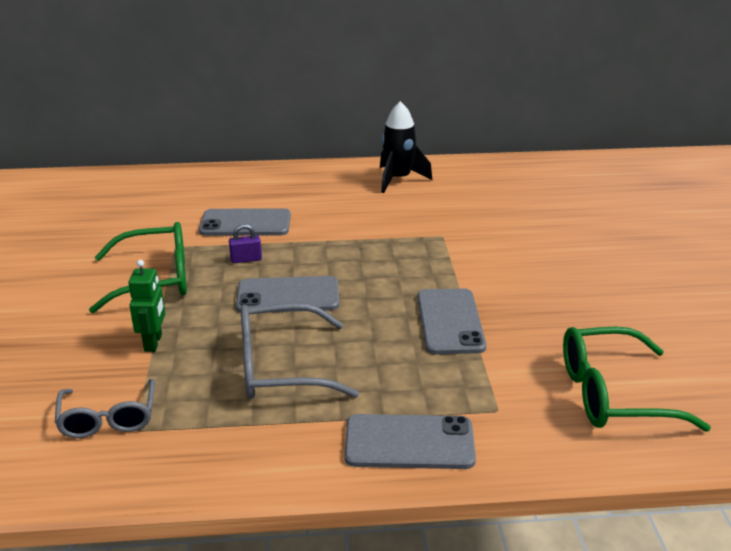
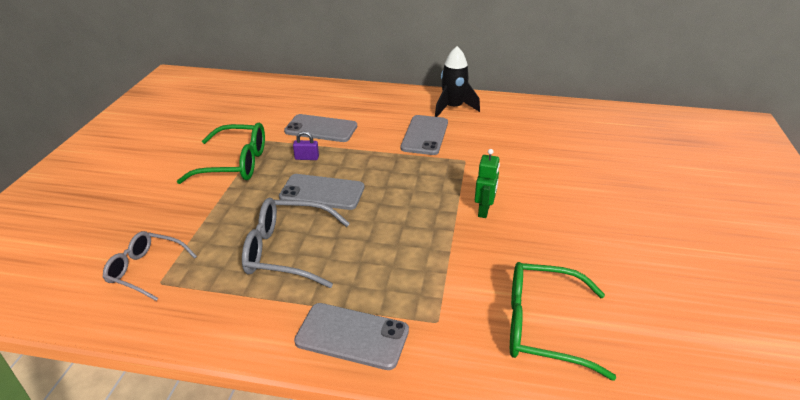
camera: 15 degrees right, 5 degrees up
(108, 419) = (145, 270): grey glasses -> grey glasses turned 105 degrees clockwise
(153, 343) = (208, 214): green robot -> green robot (484, 211)
(450, 321) = (436, 235): grey phone -> grey phone (425, 135)

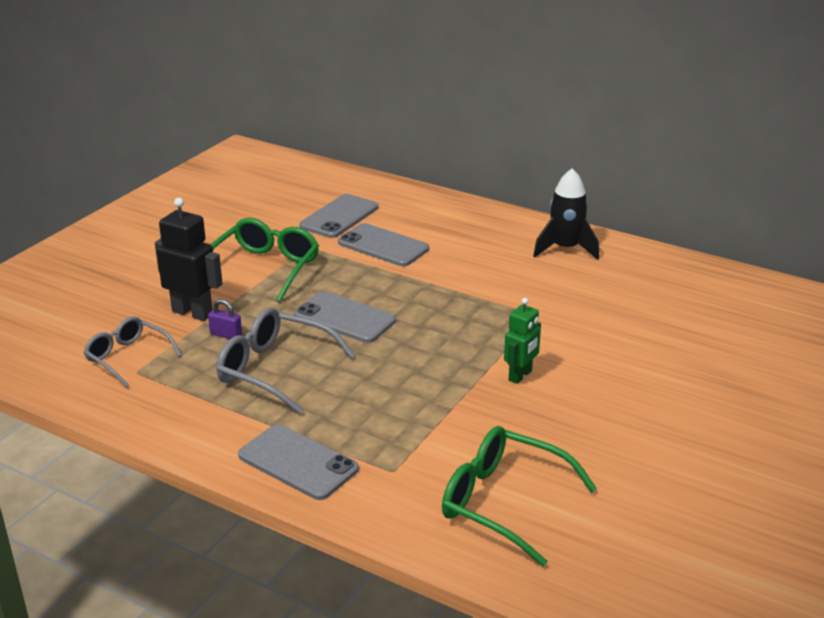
camera: 20 degrees right, 5 degrees down
(189, 214) = (192, 313): none -> black robot
(235, 164) = (265, 268): green glasses -> green glasses turned 90 degrees counterclockwise
(307, 158) = (348, 276): purple padlock -> purple padlock (226, 335)
(425, 135) = (506, 276): grey phone -> grey phone (339, 217)

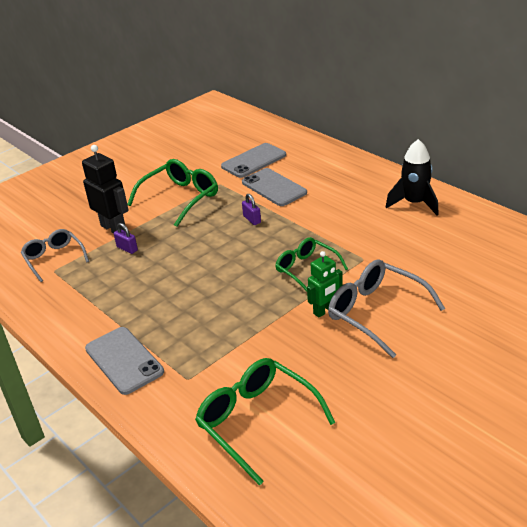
camera: 20 degrees right, 5 degrees up
(274, 370) = (146, 281): grey glasses -> grey glasses (376, 312)
(344, 318) = (216, 245): grey phone -> none
(375, 285) = (252, 219): none -> purple padlock
(474, 333) = (306, 269): none -> green glasses

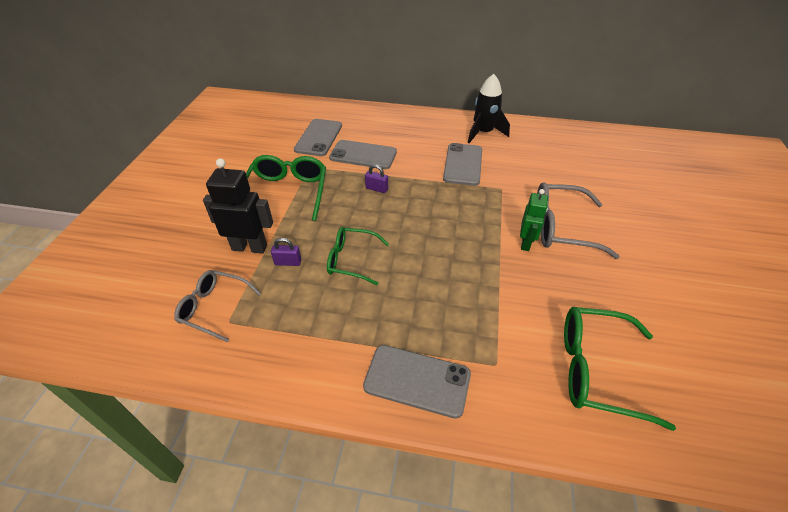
camera: 40 degrees left, 10 degrees up
(306, 269) = (471, 214): green glasses -> green glasses (351, 260)
(354, 225) = (463, 164): none -> grey phone

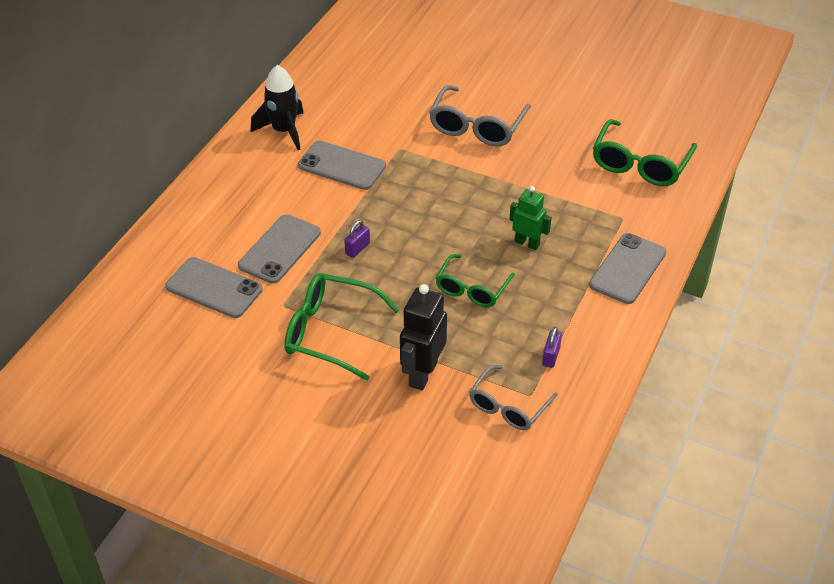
camera: 75 degrees left, 0 degrees up
(288, 262) = (458, 341): purple padlock -> purple padlock (551, 356)
(526, 243) = (490, 157): green robot -> green robot (527, 243)

